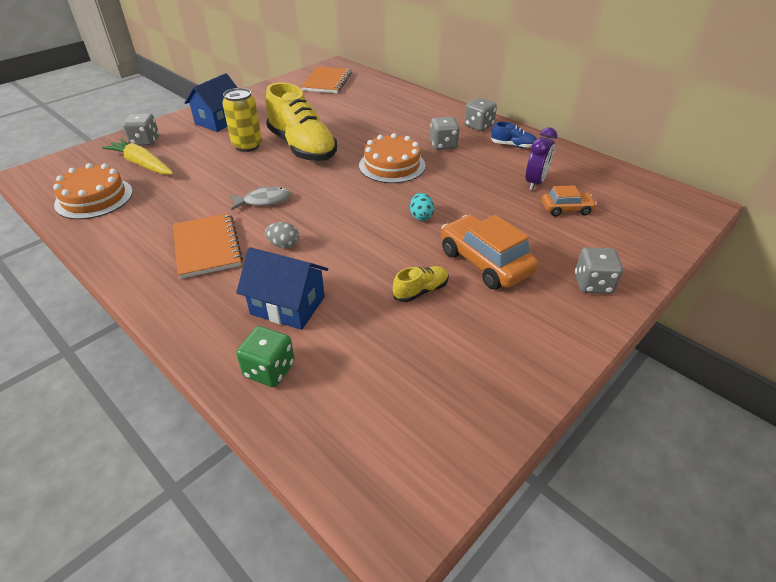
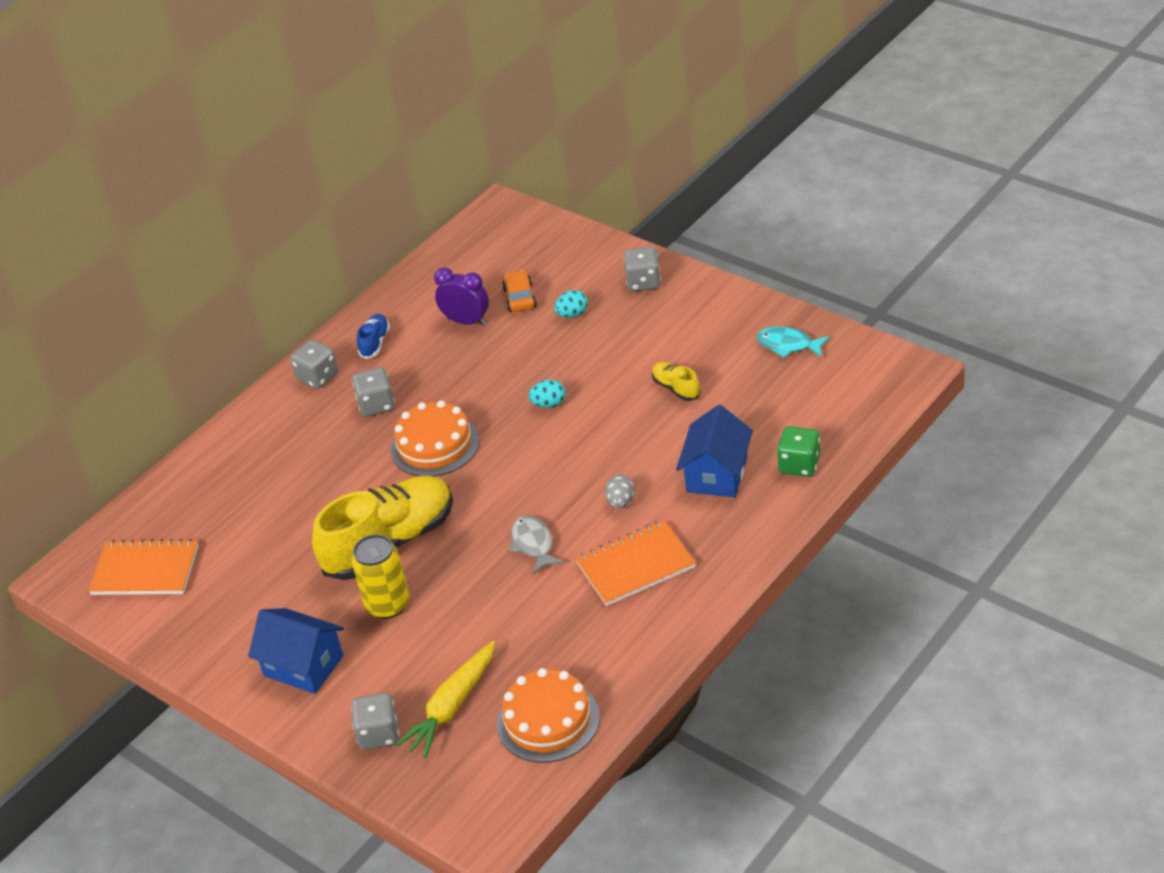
camera: 90 degrees left, 0 degrees up
(473, 390) = (788, 345): none -> turquoise fish
(485, 262) = (624, 350): orange car -> none
(541, 236) = (572, 314): none -> turquoise egg

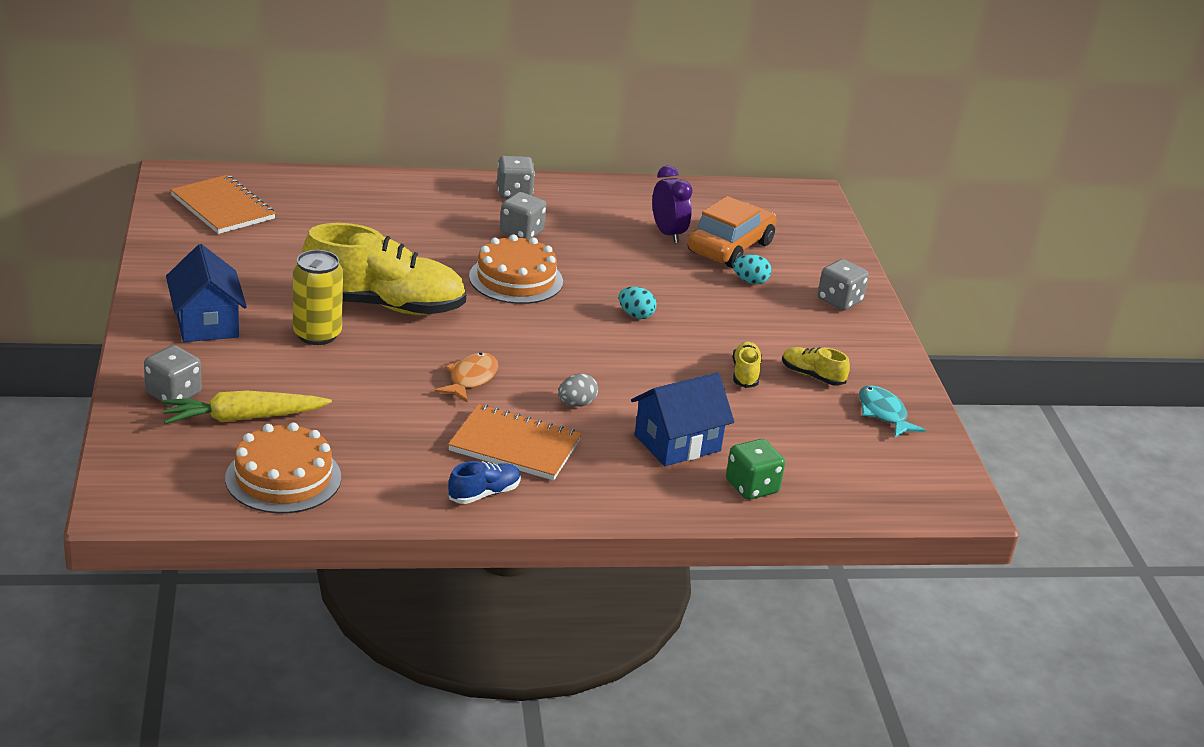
camera: 35 degrees right, 10 degrees down
(375, 343) = (585, 202): blue shoe -> blue shoe (484, 494)
(520, 298) = (730, 247): orange car -> orange car, size x1.77
(533, 544) = (471, 379): grey fish -> orange fish
(712, 354) = (812, 376): none -> yellow shoe

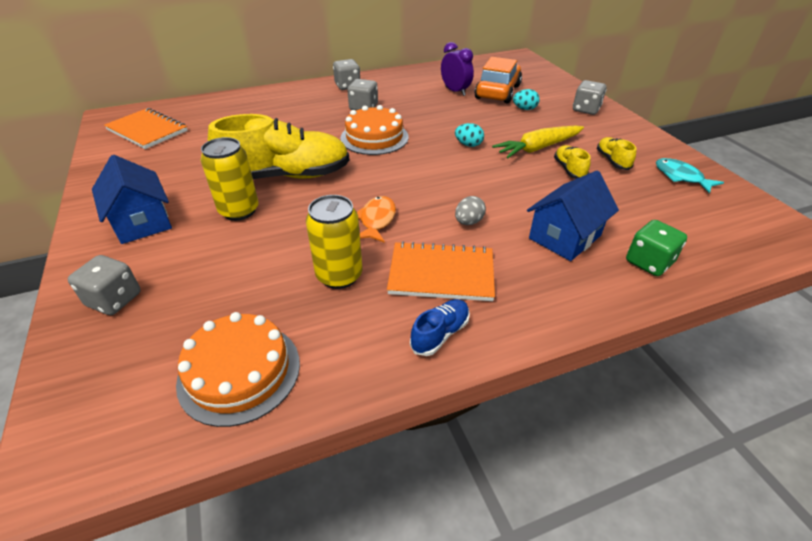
camera: 10 degrees left, 10 degrees up
(243, 418) = (186, 310): yellow carrot -> yellow carrot (538, 148)
(405, 423) = (339, 275): none -> yellow can
(812, 376) = (612, 161): yellow shoe -> yellow shoe turned 60 degrees clockwise

